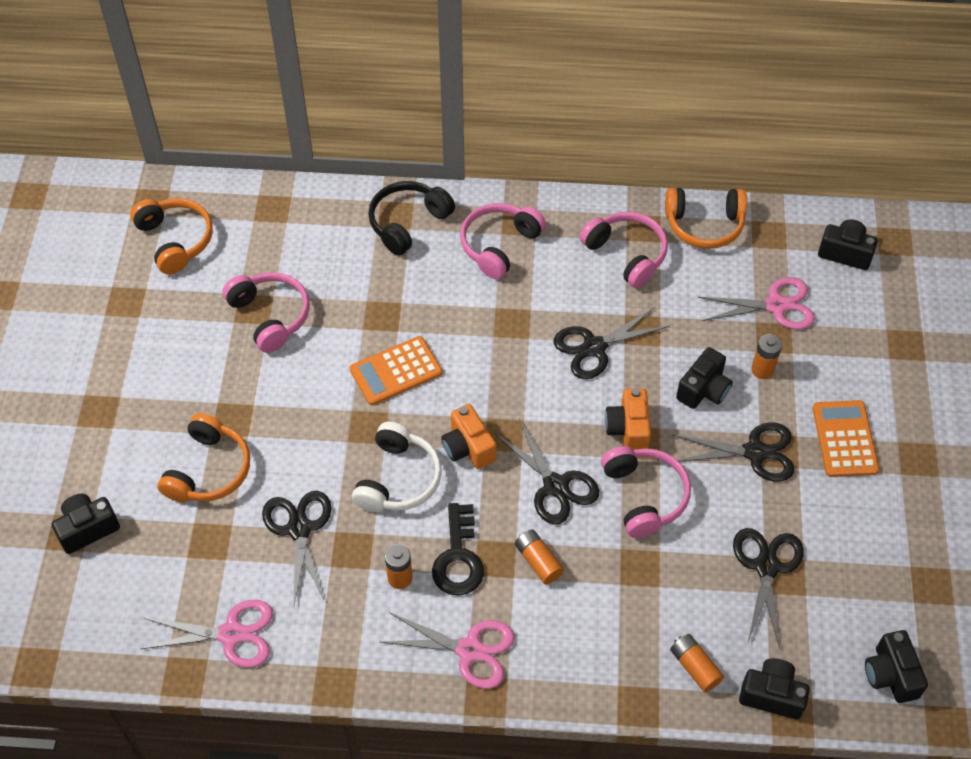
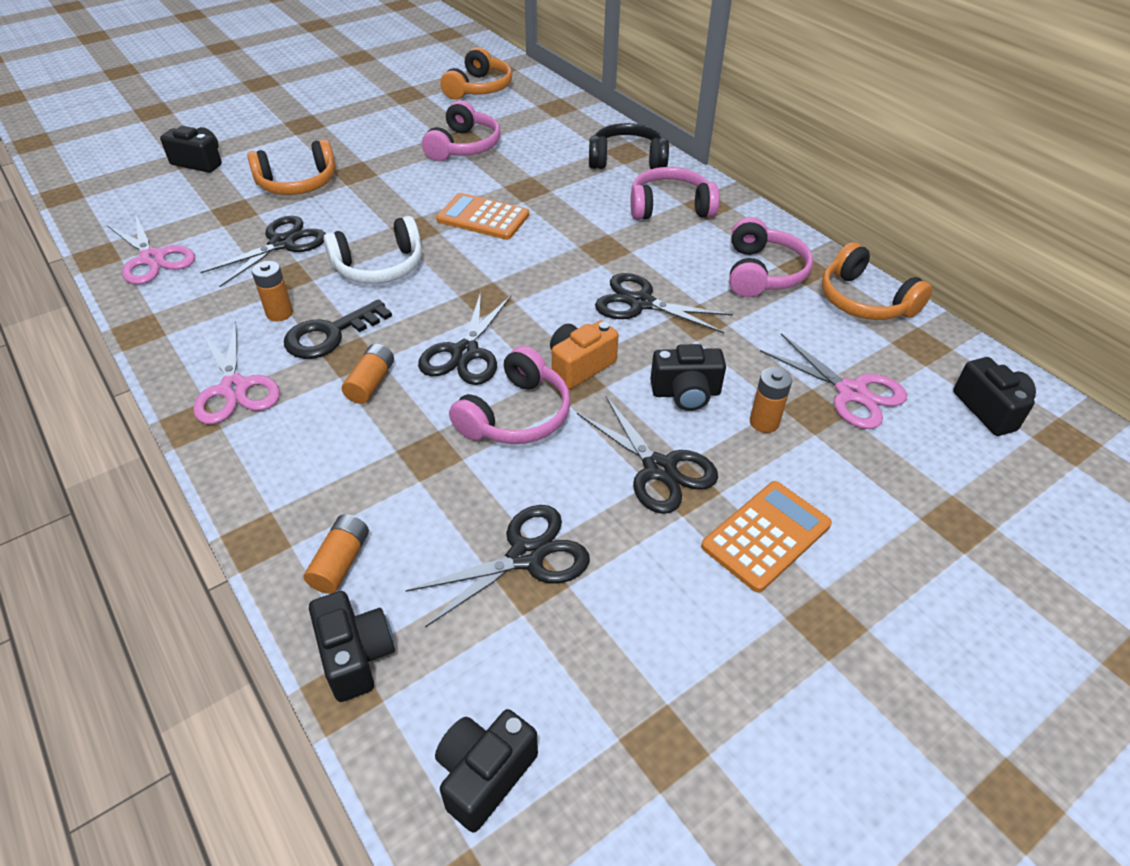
camera: 50 degrees right, 10 degrees down
(468, 447) = (451, 286): orange camera -> none

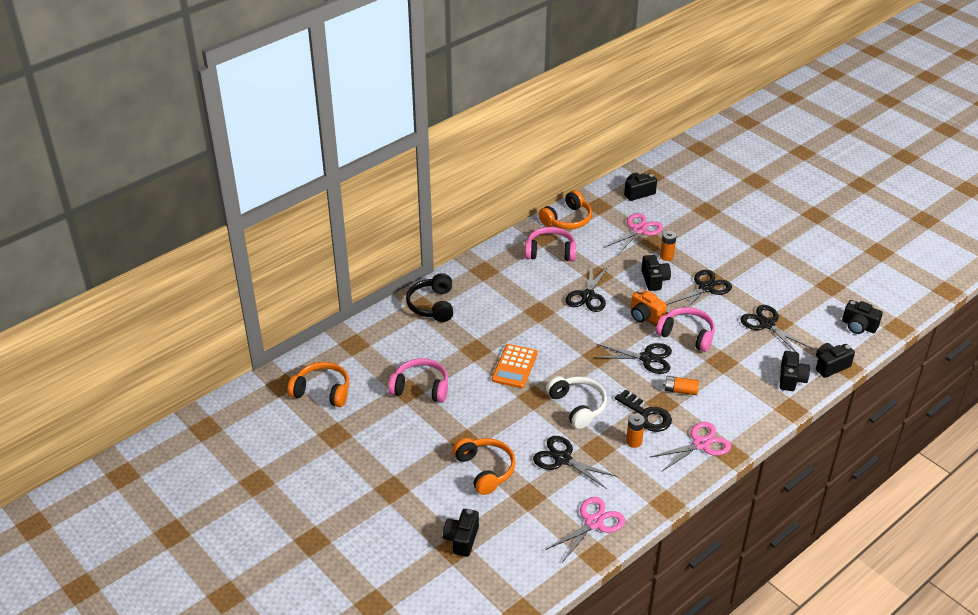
camera: 95 degrees left, 5 degrees down
(340, 562) = (791, 379): orange battery -> black camera
(670, 207) = (489, 286): pink headphones -> none
(766, 535) = (731, 259): orange calculator -> none

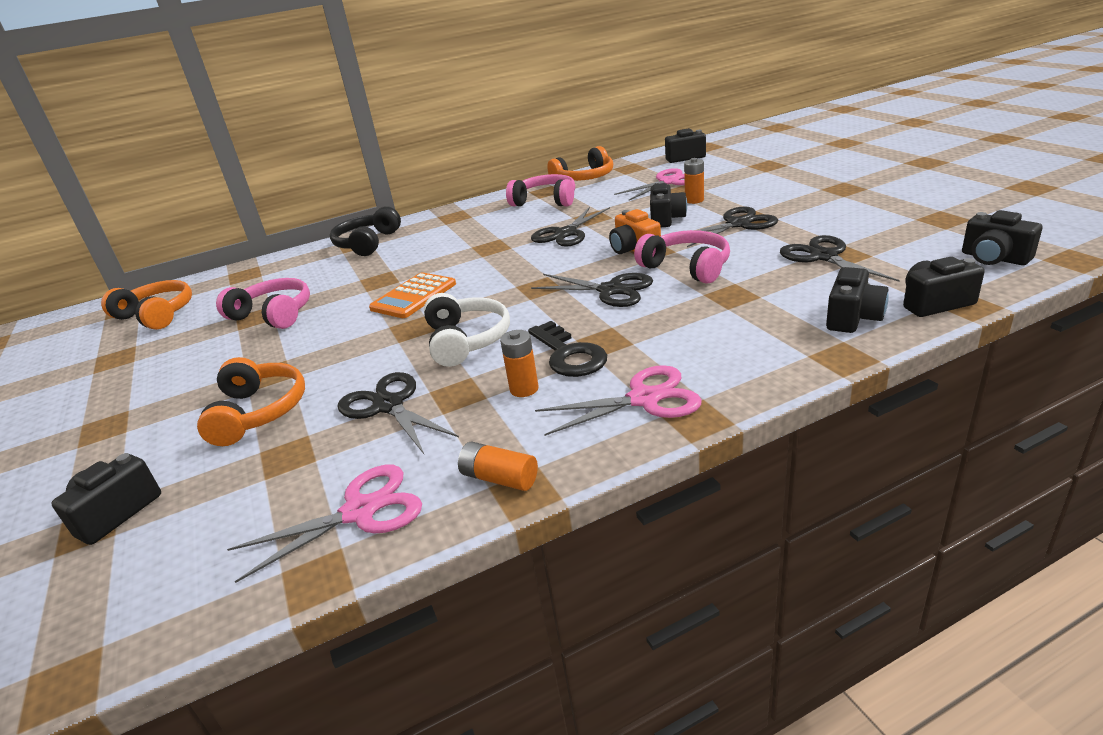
camera: 20 degrees right, 10 degrees down
(680, 390) = (644, 327): orange battery -> orange battery (499, 478)

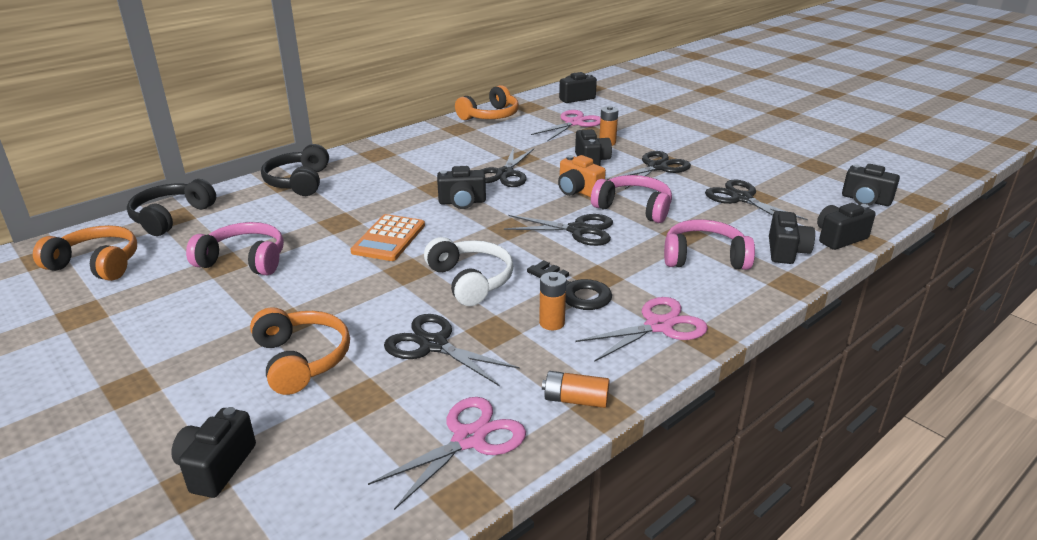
camera: 20 degrees left, 0 degrees up
(242, 275) = (171, 217): none -> black headphones
(506, 261) = (462, 202): none -> black camera
(545, 201) = (464, 139): pink headphones -> pink headphones (704, 257)

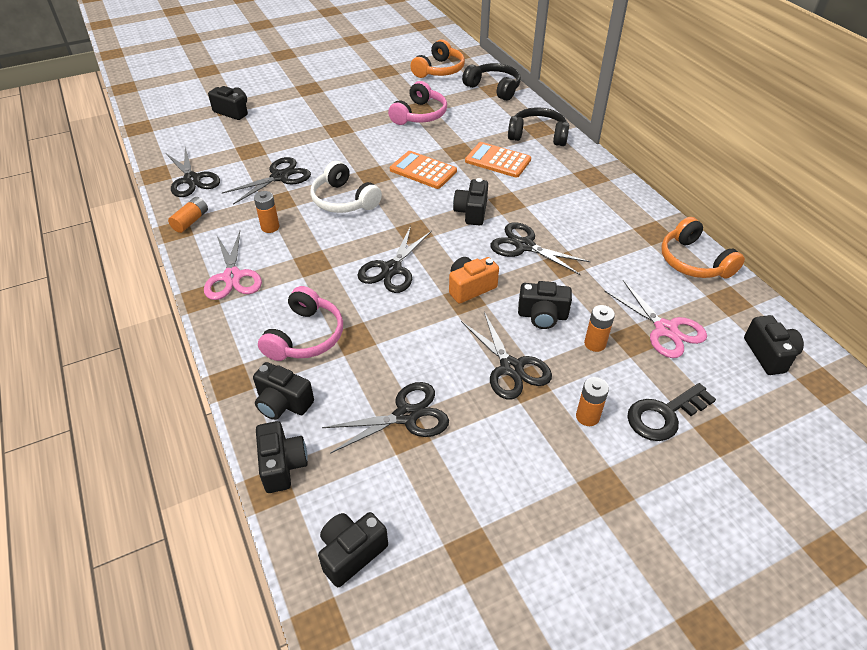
camera: 105 degrees right, 15 degrees up
(302, 359) = (297, 133): orange headphones -> none
(357, 198) = (498, 160): none -> orange calculator
(469, 439) = (192, 179): pink scissors -> black scissors
(471, 281) = (343, 200): white headphones -> white headphones turned 60 degrees clockwise
(574, 291) = (301, 246): black key -> black key (664, 415)
(634, 208) = (419, 318): pink headphones -> none
(678, 142) = (587, 416): none -> orange battery

